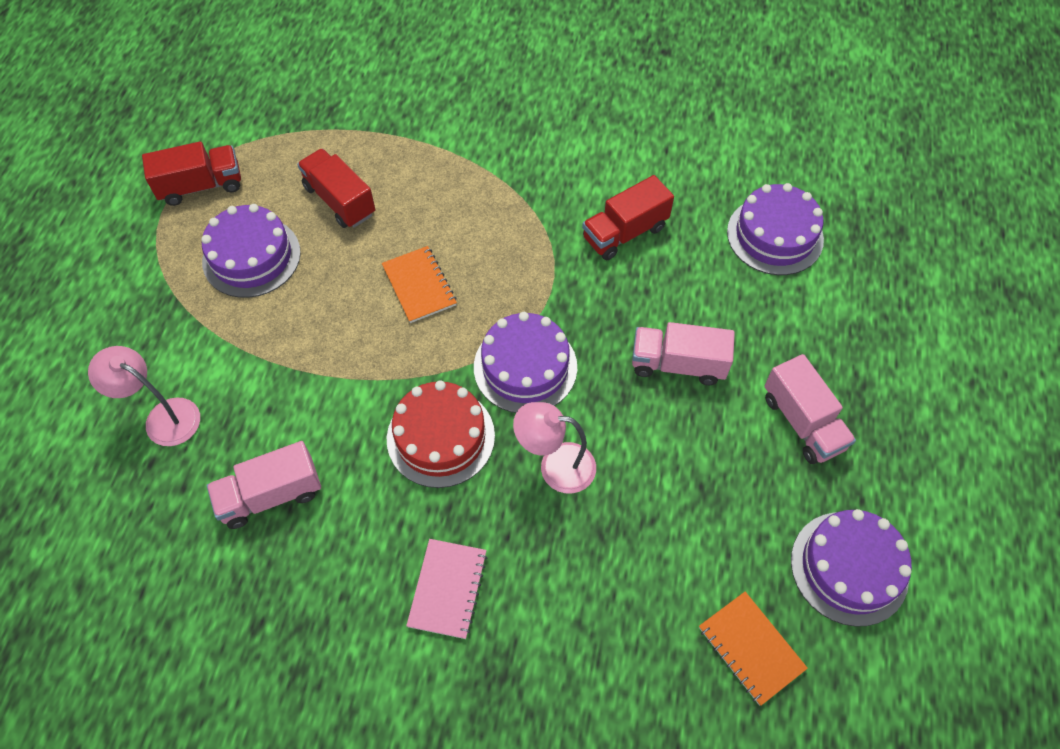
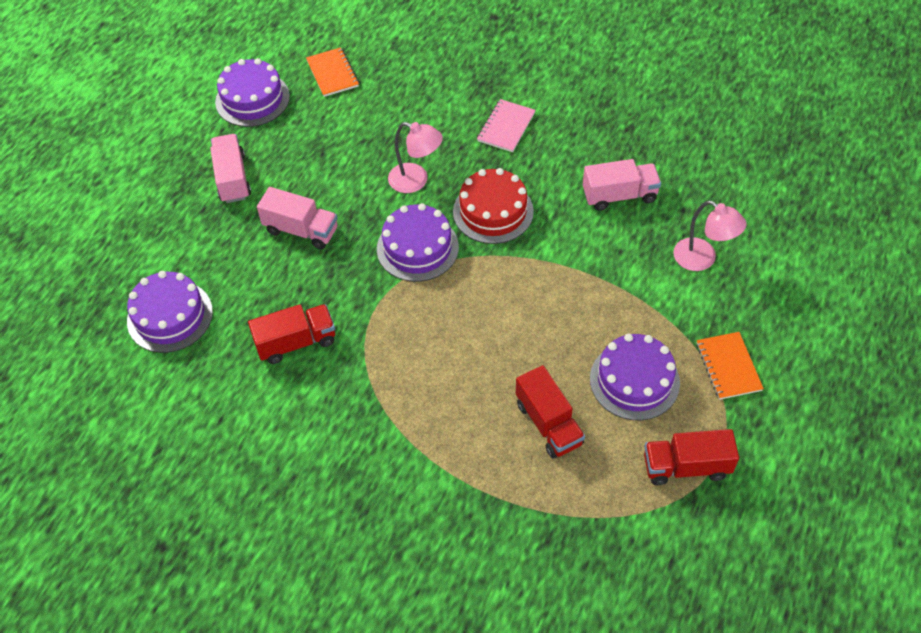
camera: 165 degrees left, 5 degrees down
(419, 286) = (488, 327): orange notebook -> orange notebook (728, 367)

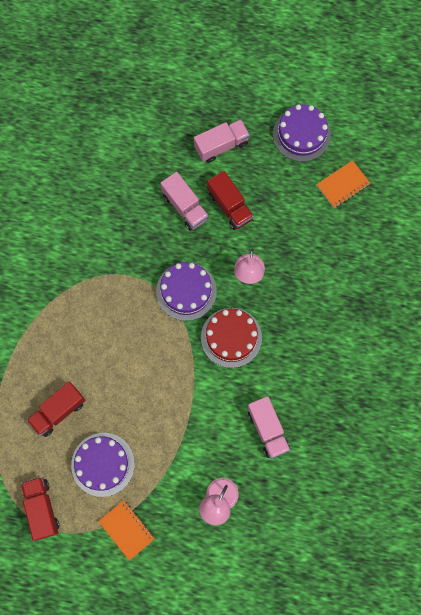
camera: 75 degrees right, 20 degrees up
(170, 316) = (96, 145): purple cake -> none
(296, 342) = (91, 231): red truck -> red truck (229, 206)
(301, 230) = (185, 207): pink truck -> pink truck turned 45 degrees counterclockwise
(506, 127) = (318, 330): pink notebook -> none
(728, 367) = (126, 530): orange notebook -> orange notebook turned 75 degrees clockwise

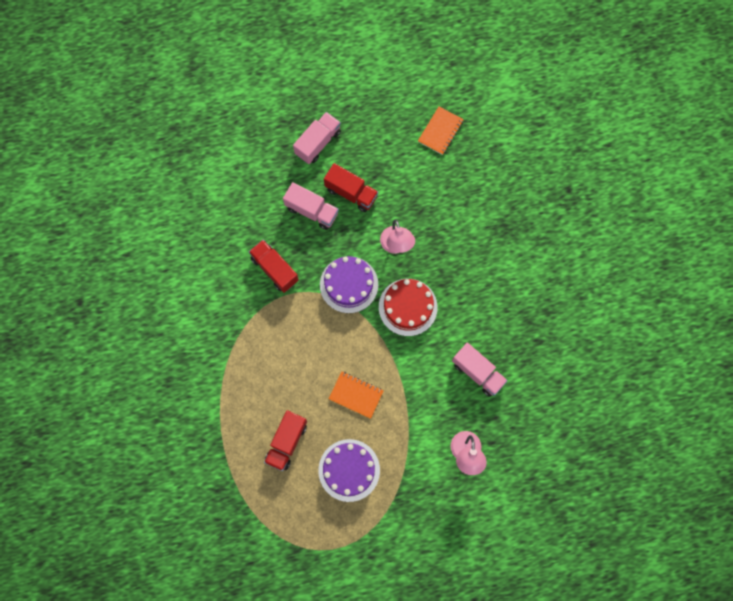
camera: 25 degrees left, 0 degrees up
(42, 508) = (314, 534): red truck -> red truck (275, 269)
(126, 530) = (397, 517): orange notebook -> orange notebook (356, 395)
(301, 134) = (383, 103): purple cake -> none

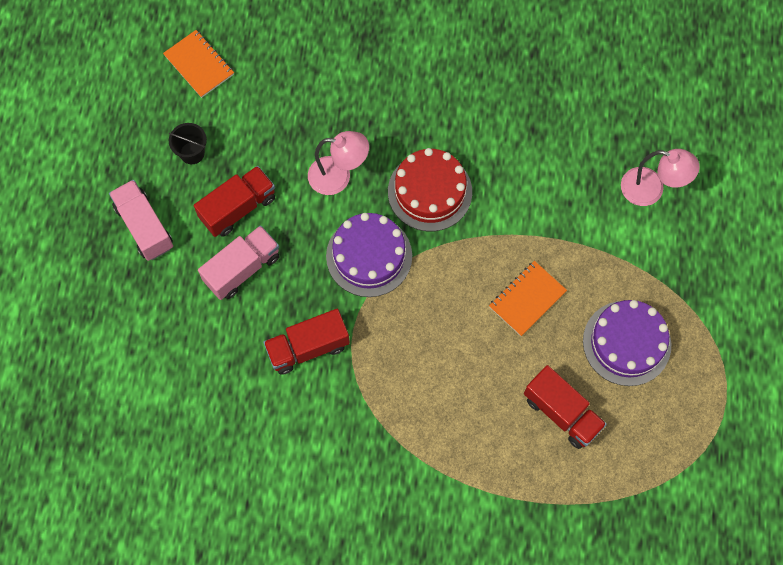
camera: 70 degrees left, 5 degrees down
(378, 151) = (192, 153): none -> black bucket
(477, 372) = (549, 138): pink truck -> none

